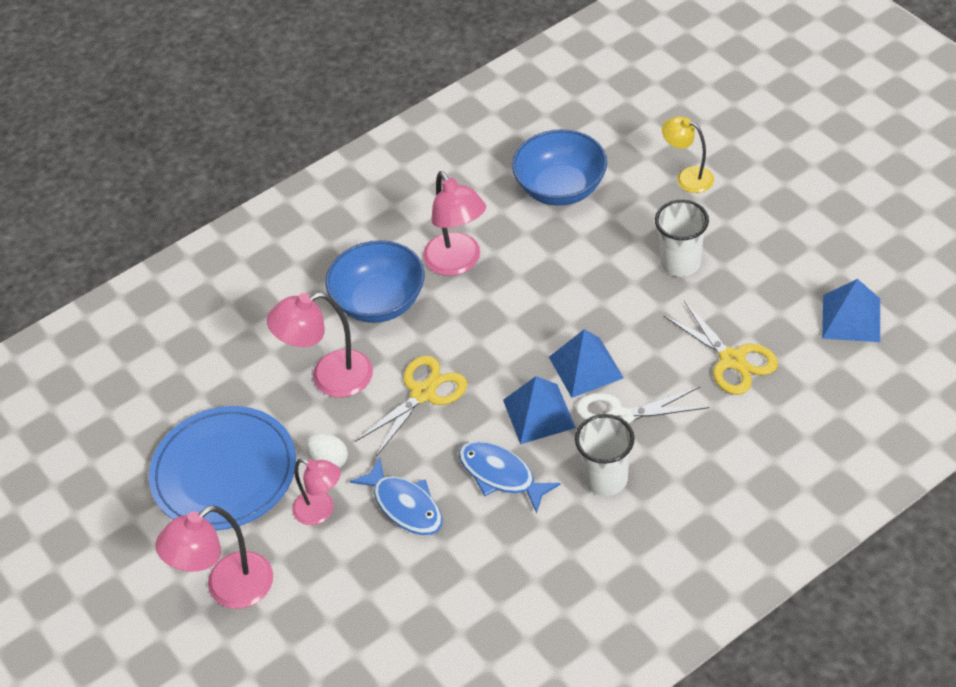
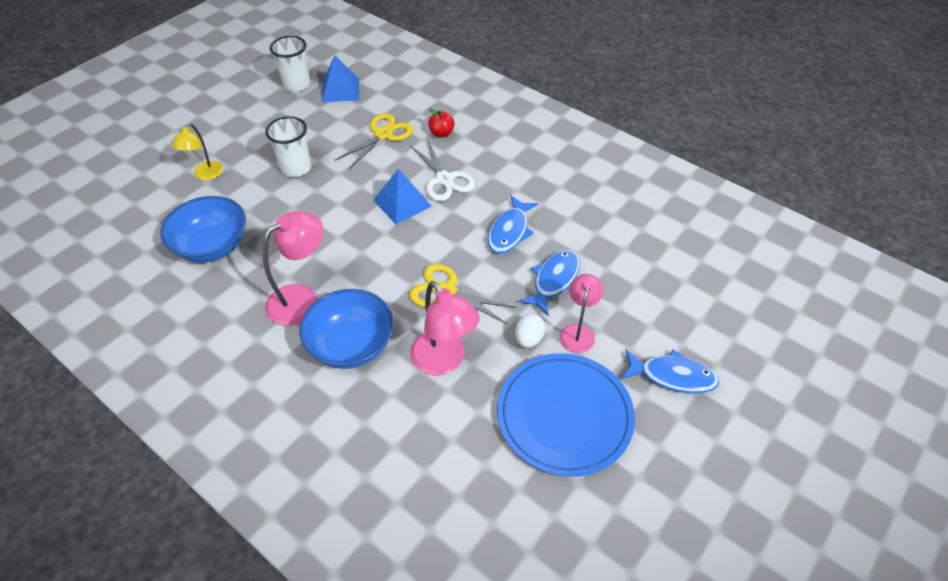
camera: 110 degrees left, 0 degrees up
(228, 589) = (672, 376): pink lamp -> blue fish
(539, 413) = (450, 221): blue pyramid -> none
(605, 479) = (496, 179): white cup -> white cup (297, 84)
(721, 429) = (441, 133): none -> red apple

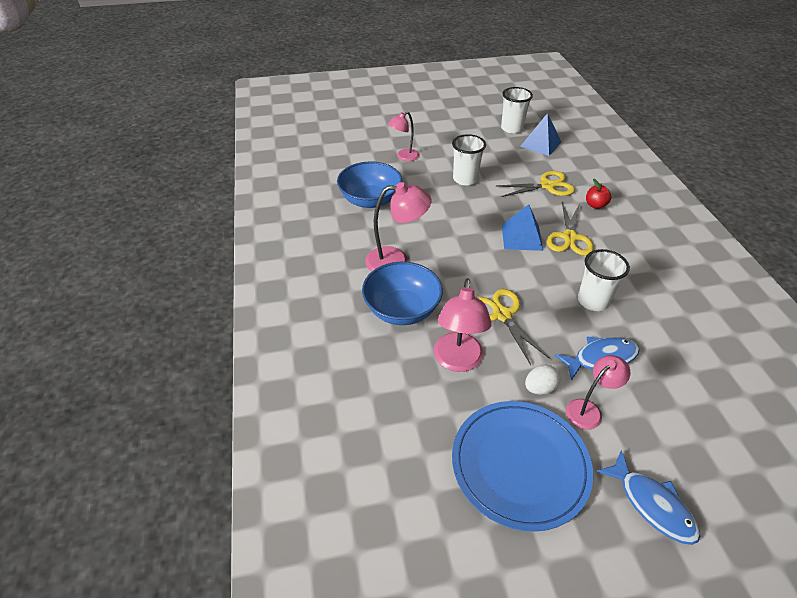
camera: 40 degrees right, 5 degrees down
(205, 175) = (403, 157): yellow lamp -> pink lamp
(444, 179) = (569, 238): white scissors -> yellow scissors
(509, 231) = (593, 301): blue fish -> white cup

